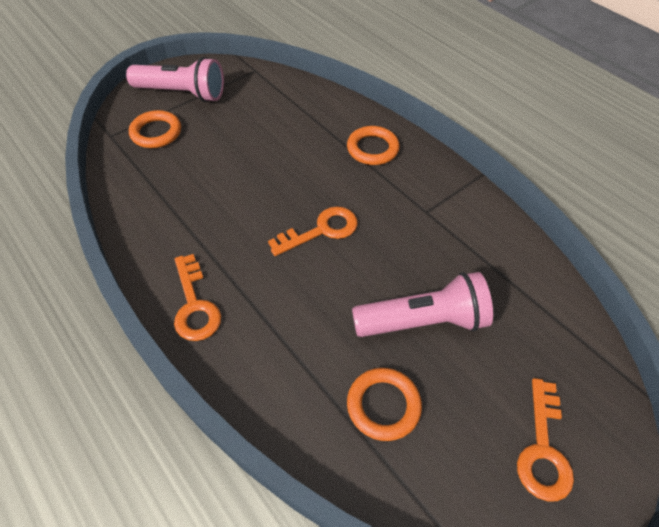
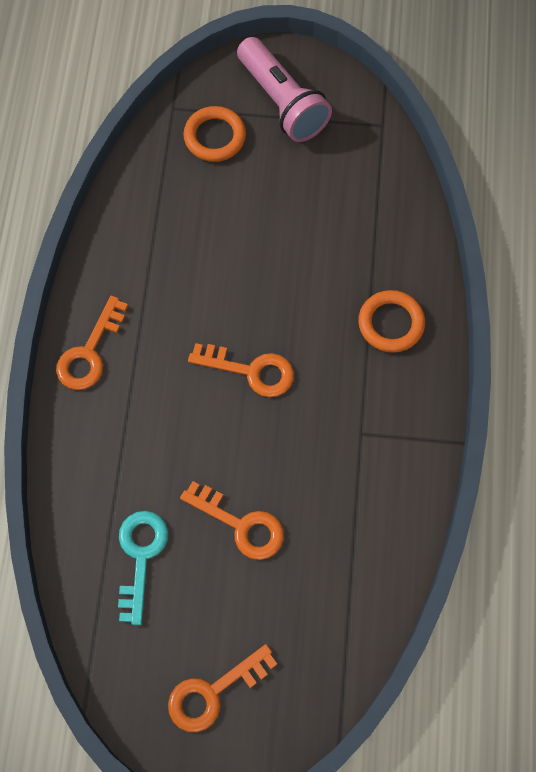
camera: 45 degrees right, 15 degrees up
(383, 405) = (140, 556): orange ring -> turquoise key
(423, 321) = (241, 525): pink flashlight -> orange key

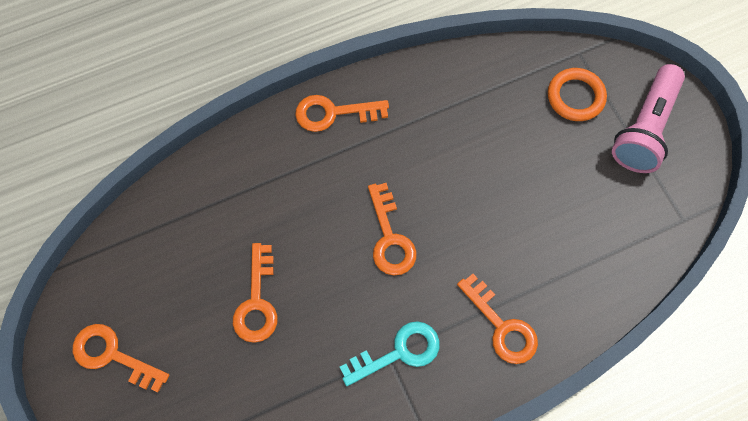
camera: 60 degrees right, 0 degrees up
(140, 556) = (192, 242): turquoise key -> turquoise key (399, 352)
(391, 323) = (502, 326): orange ring -> orange key

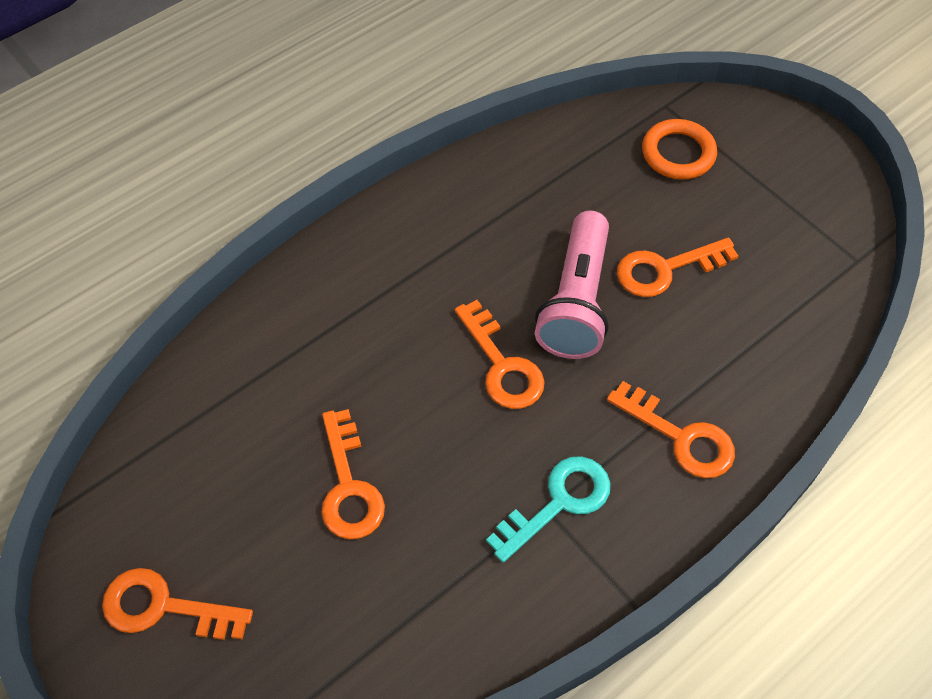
camera: 15 degrees left, 10 degrees down
(333, 113) = (383, 235): orange key -> orange key (665, 269)
(645, 129) = (773, 171): pink flashlight -> pink flashlight (576, 301)

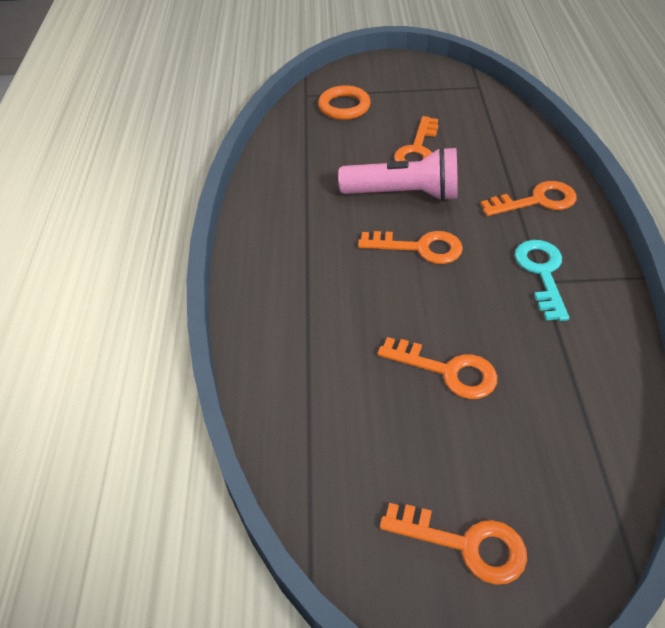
camera: 50 degrees left, 10 degrees down
(164, 607) = (465, 544): orange key -> orange key turned 120 degrees counterclockwise
(576, 301) = (404, 194): pink flashlight -> pink flashlight turned 45 degrees counterclockwise

